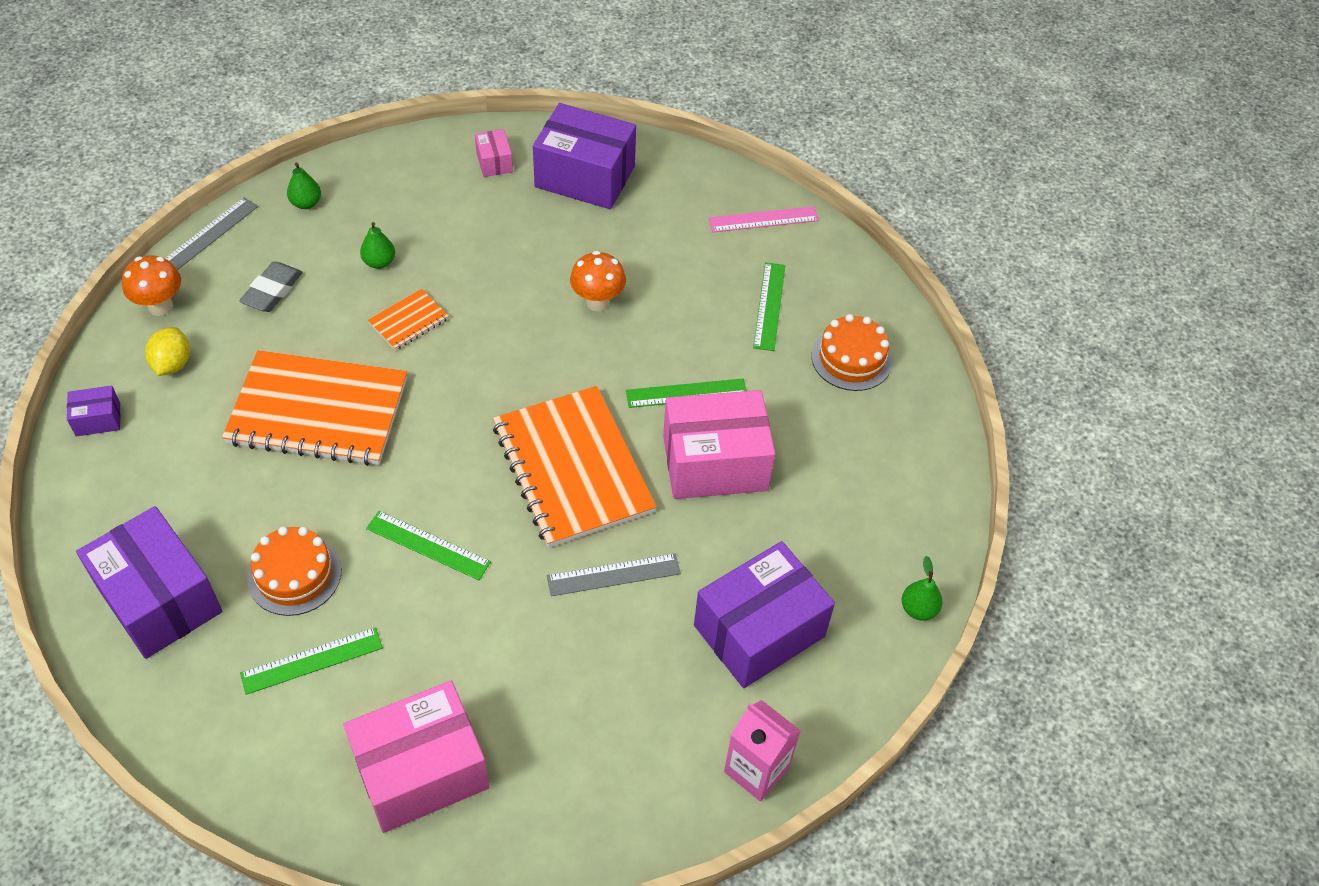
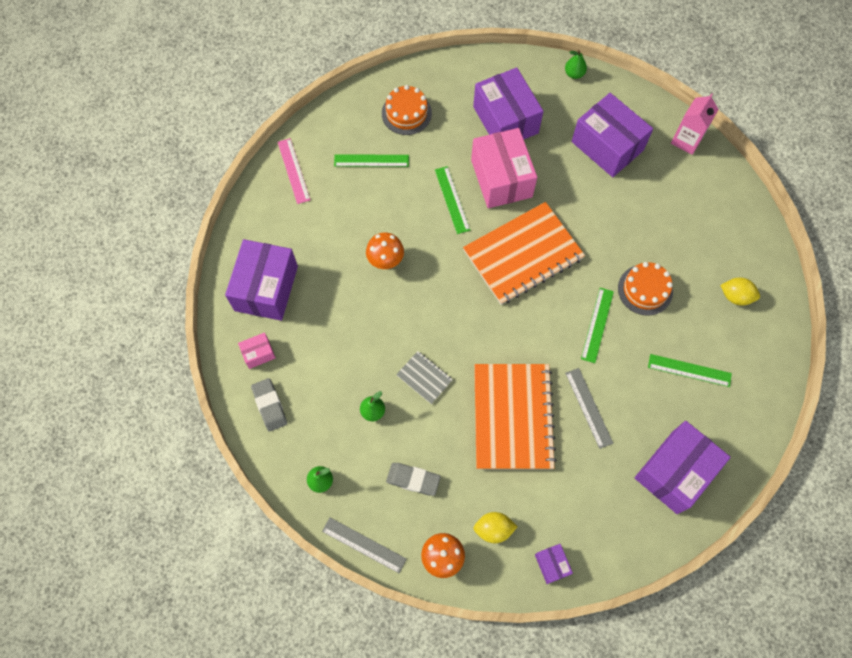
camera: 95 degrees left, 15 degrees up
(294, 574) = (637, 396): orange cake -> orange cake (645, 290)
(312, 661) = (689, 370): green ruler -> green ruler turned 45 degrees counterclockwise
(409, 321) = (424, 378): orange notebook -> grey notebook
(421, 166) = (270, 405): none -> grey eraser
(421, 771) = (735, 296): pink box -> yellow lemon
(613, 575) = (591, 221): grey ruler -> grey ruler (589, 407)
(827, 487) = (505, 120): none -> purple box

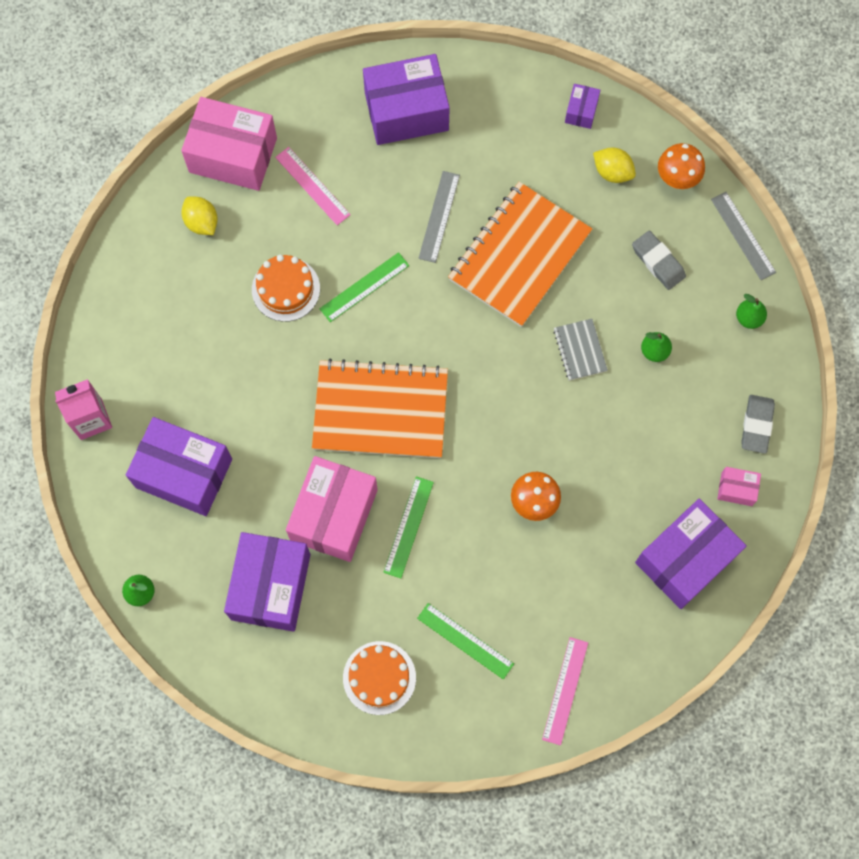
camera: 145 degrees left, 5 degrees up
(607, 146) = (184, 473): purple box -> purple box turned 60 degrees counterclockwise
(689, 370) = (312, 186): green ruler -> pink ruler
(759, 355) = (233, 155): none -> pink box

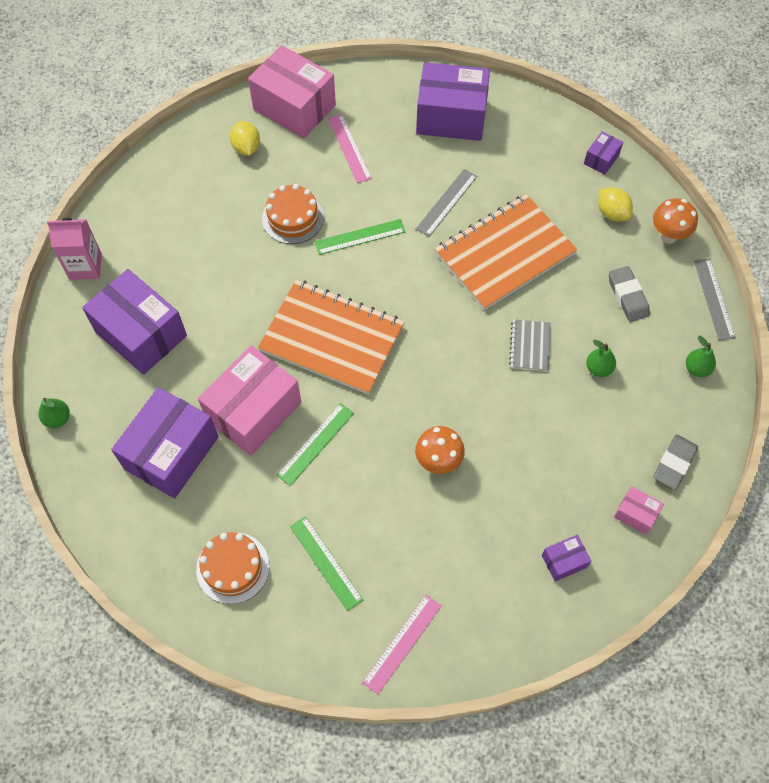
camera: 20 degrees right, 10 degrees down
(685, 559) = (564, 561): purple box -> purple box, size x0.45

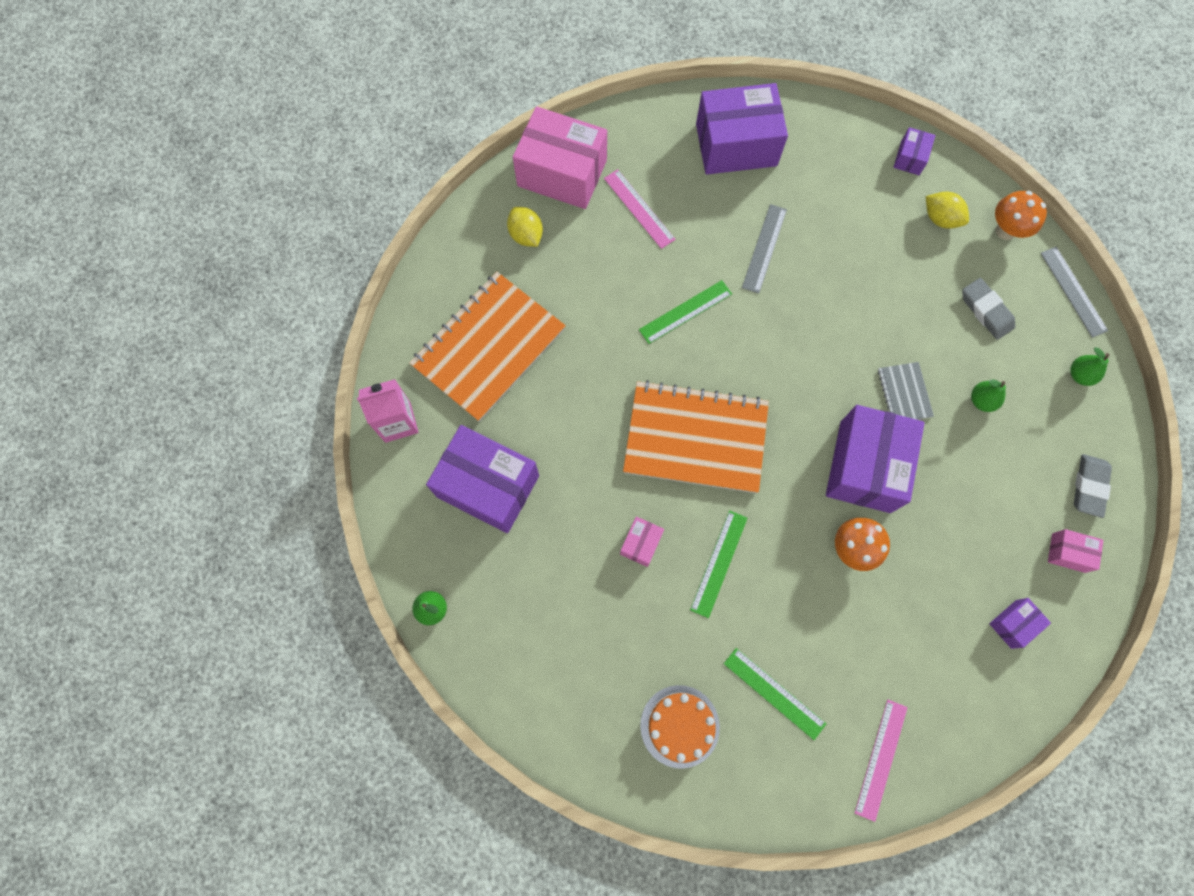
camera: 15 degrees left, 10 degrees up
(171, 453) = (570, 615): purple box -> purple box (865, 466)
(254, 411) = (641, 543): pink box -> pink box, size x0.45
(293, 218) = (605, 307): orange cake -> none
(504, 253) = (844, 293): orange notebook -> orange notebook (488, 347)

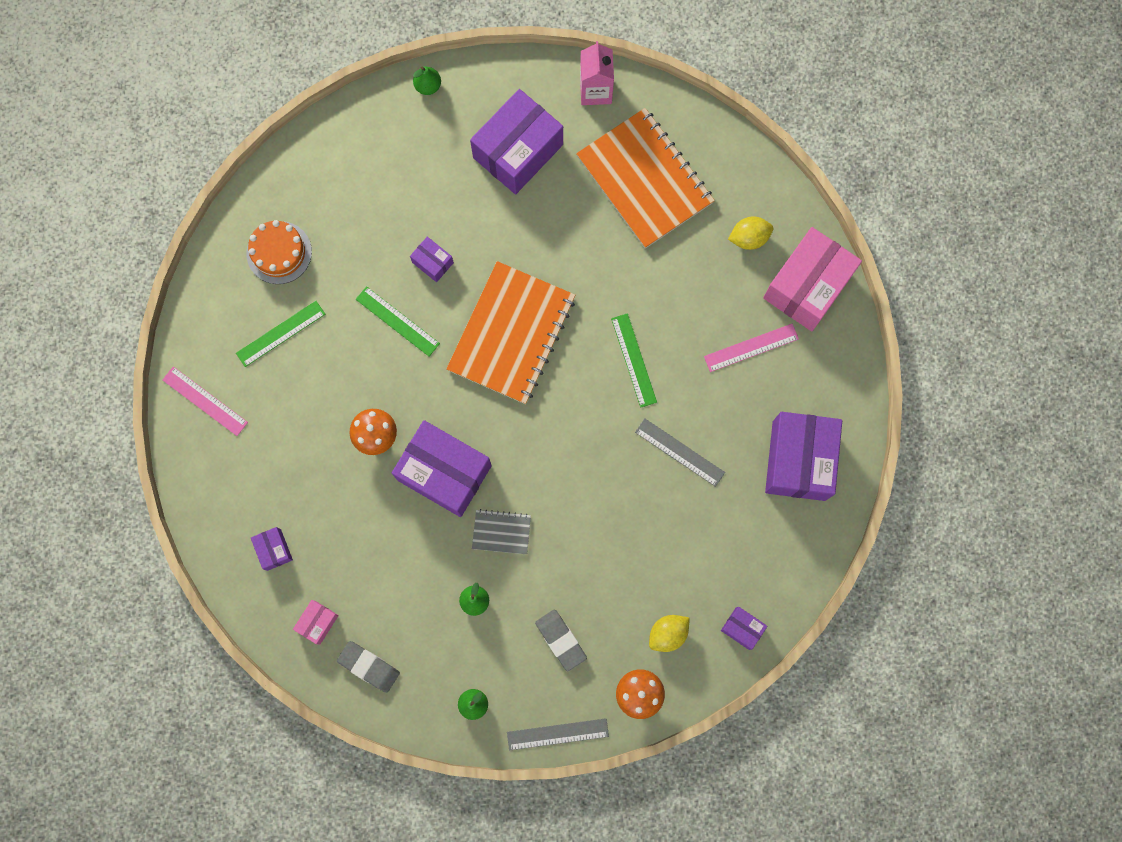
camera: 105 degrees right, 5 degrees up
(641, 543) = (432, 262): pink box -> purple box
(986, 311) = (560, 640): grey eraser -> grey eraser turned 75 degrees clockwise

